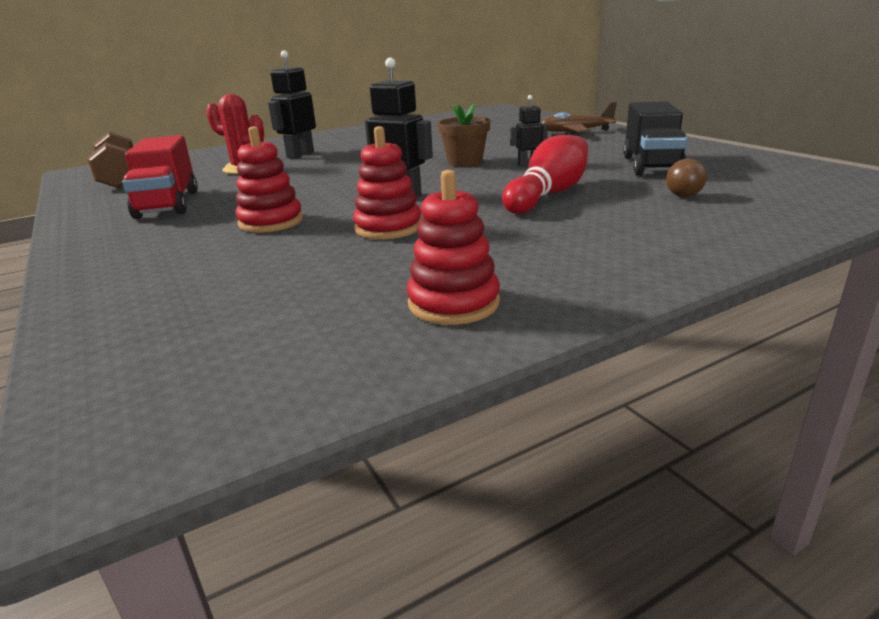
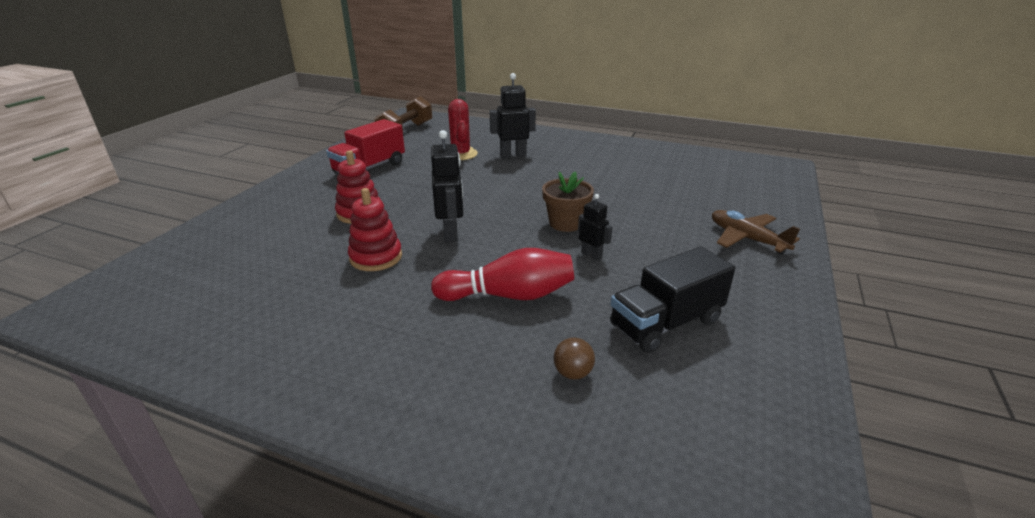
camera: 50 degrees right, 5 degrees up
(453, 303) = (253, 336): red stacking toy -> none

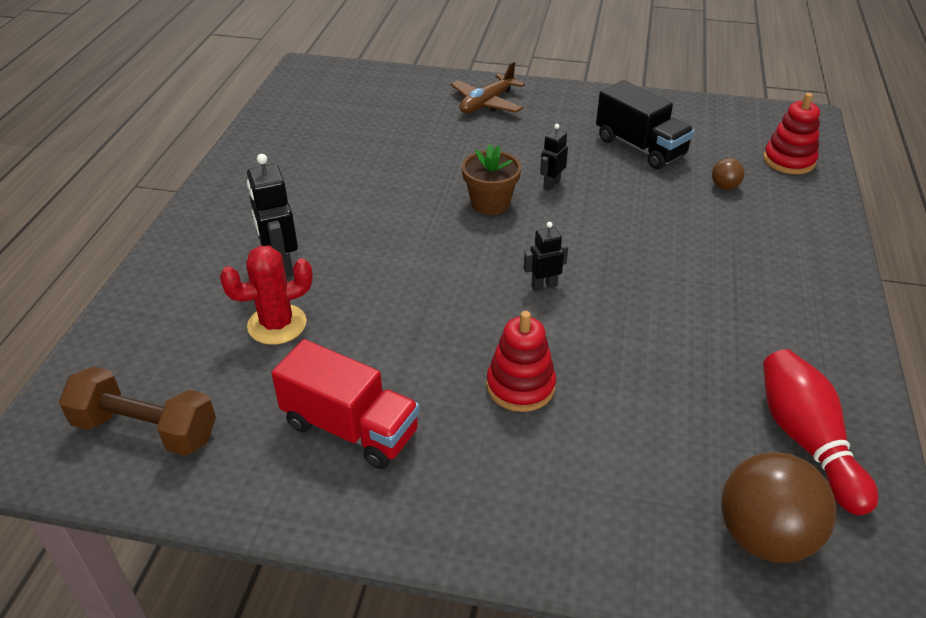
camera: 100 degrees left, 10 degrees up
(166, 275) = (764, 536): none -> brown ball
(376, 257) = (624, 335): red stacking toy -> red stacking toy (789, 160)
(451, 233) = (544, 286): black robot -> black robot, size x0.59
(509, 295) = (646, 227): red bowling pin -> red bowling pin (806, 441)

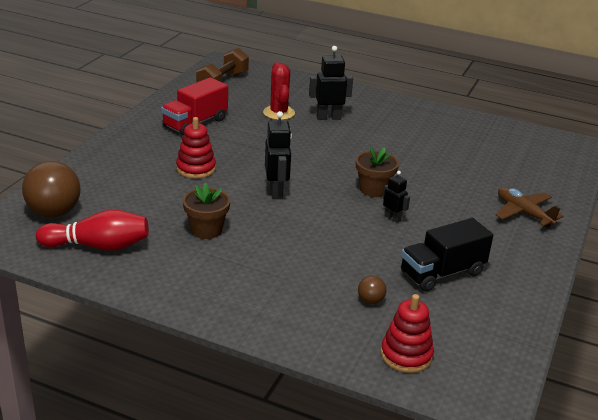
camera: 100 degrees right, 10 degrees down
(544, 286) = (276, 192): black robot -> black robot, size x1.68
(684, 334) = (206, 230): none -> brown flower pot

